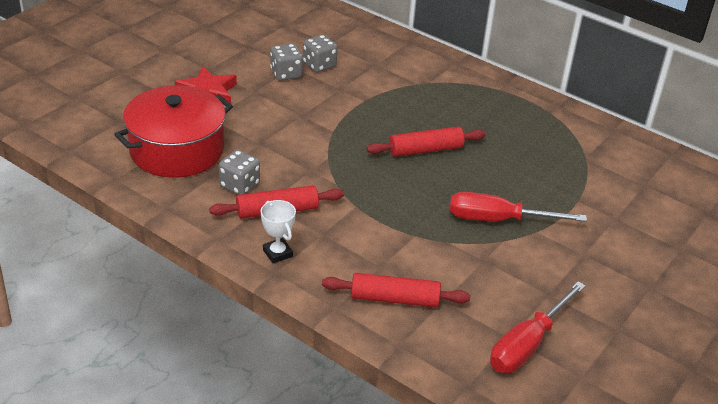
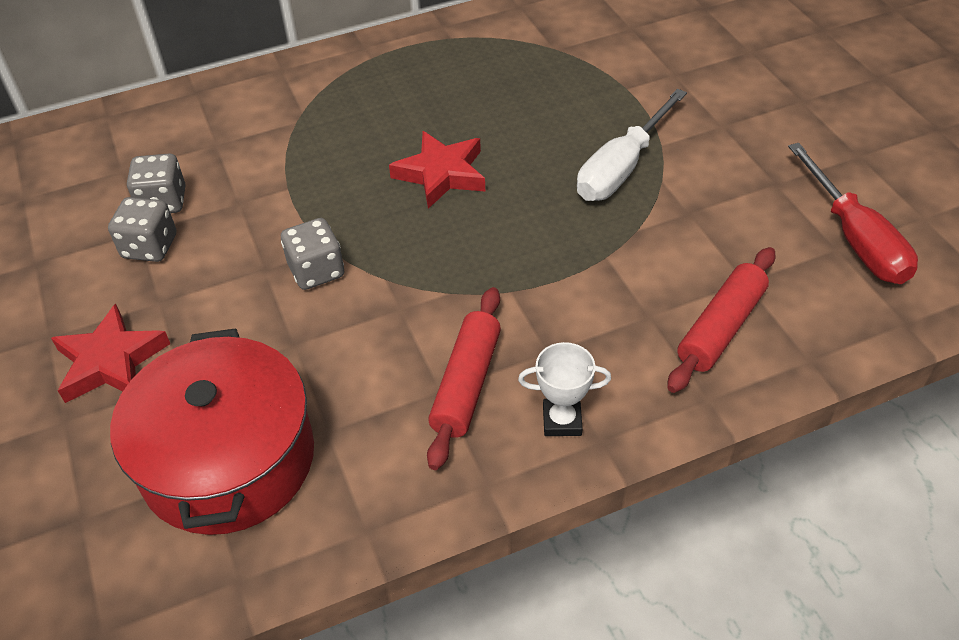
camera: 55 degrees left, 10 degrees up
(239, 185) = (377, 408): grey dice -> grey dice (316, 271)
(425, 150) = (441, 174): red rolling pin -> red star
(498, 220) = (622, 168): red screwdriver -> white screwdriver

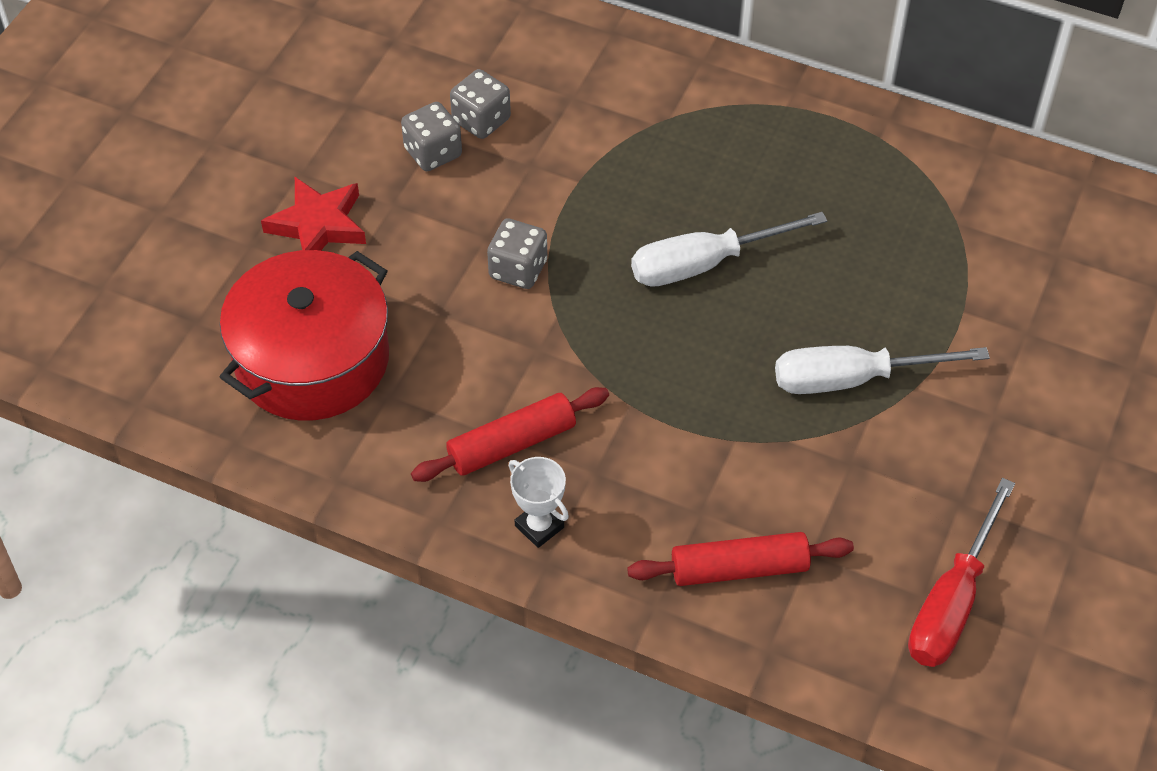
camera: 45 degrees right, 5 degrees up
(441, 174) = (704, 264): red star -> white screwdriver

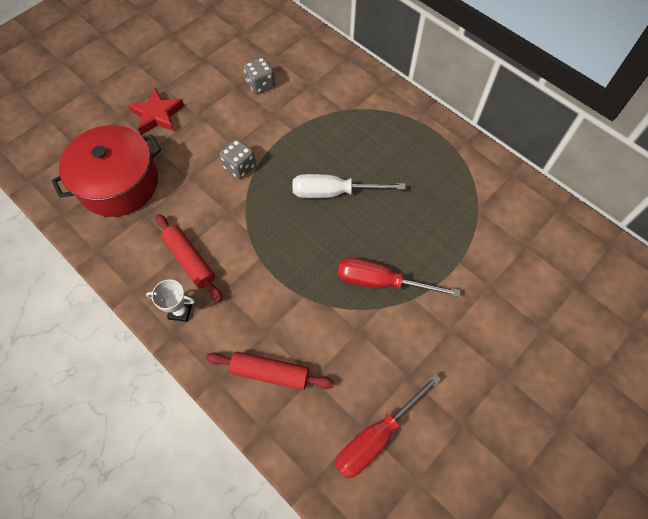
camera: 20 degrees right, 10 degrees up
(433, 153) = (229, 94): grey dice -> none
(512, 444) = (189, 260): red rolling pin -> red rolling pin turned 60 degrees clockwise
(539, 526) = (180, 311): white trophy -> white trophy turned 60 degrees counterclockwise
(852, 379) = (381, 282): white screwdriver -> red screwdriver

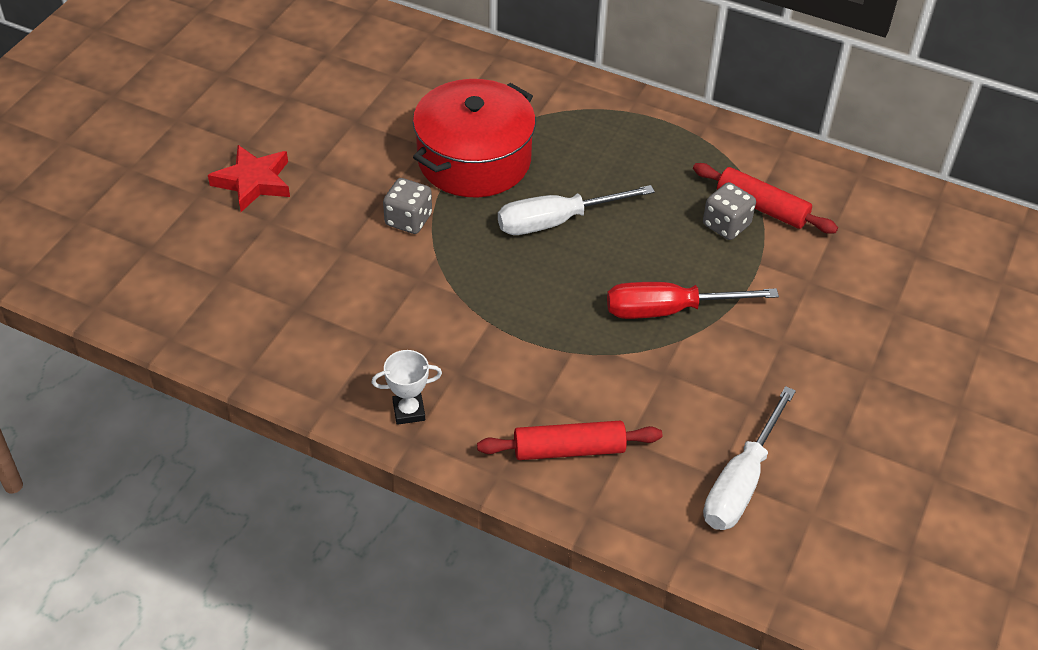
camera: 20 degrees left, 15 degrees down
(118, 183) = (238, 279): red pot -> red pot (474, 160)
(189, 260) = (392, 348): red rolling pin -> red rolling pin (761, 207)
(260, 84) = (389, 112): grey dice -> grey dice (726, 225)
(376, 437) = (741, 482): red screwdriver -> white screwdriver

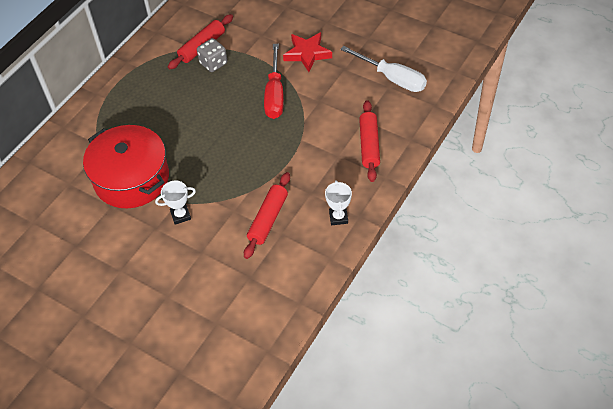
camera: 80 degrees left, 5 degrees up
(253, 182) = (125, 307): red star -> red star (307, 54)
(403, 321) = (268, 219): none -> red rolling pin
(408, 220) = (180, 215): grey dice -> white trophy
(556, 221) = (196, 140): white screwdriver -> none

